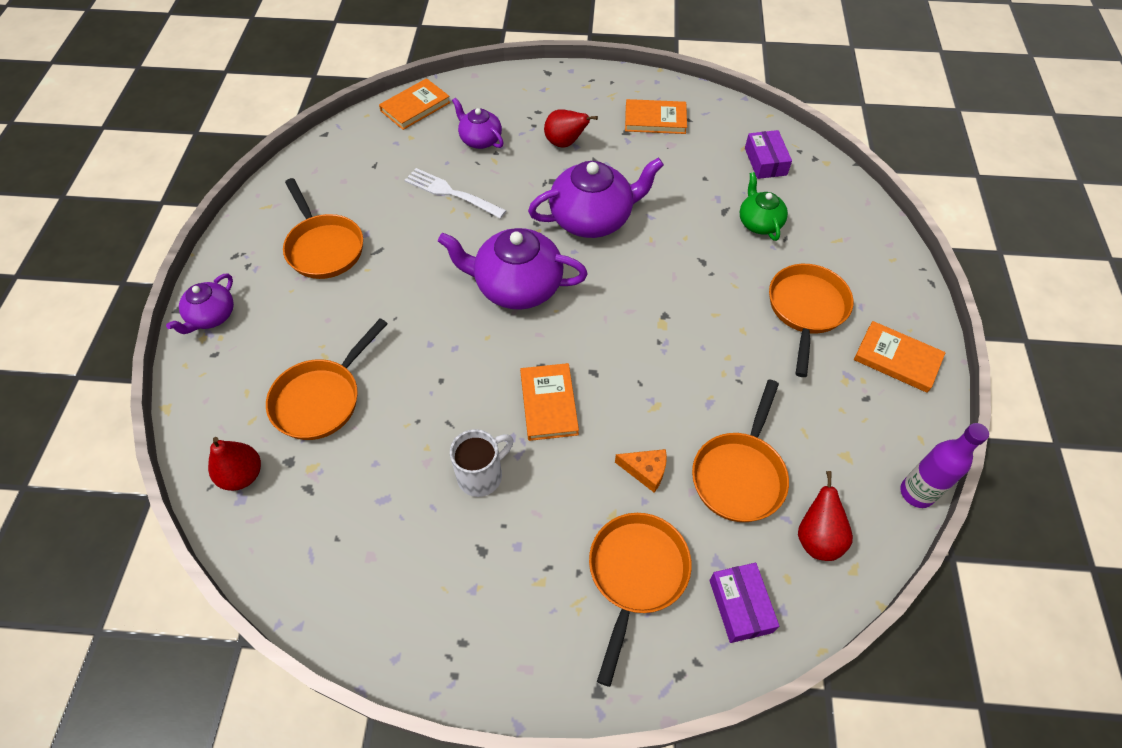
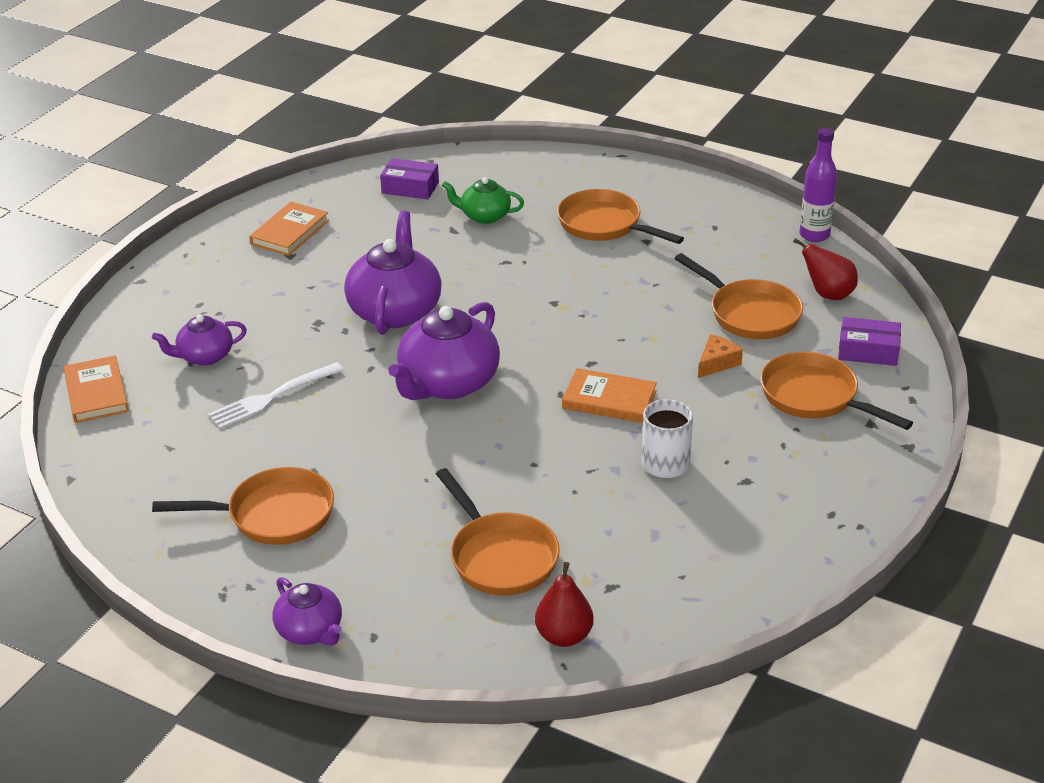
camera: 65 degrees left, 20 degrees down
(565, 143) = (268, 299): red pear -> none
(897, 359) = (686, 199): orange book -> none

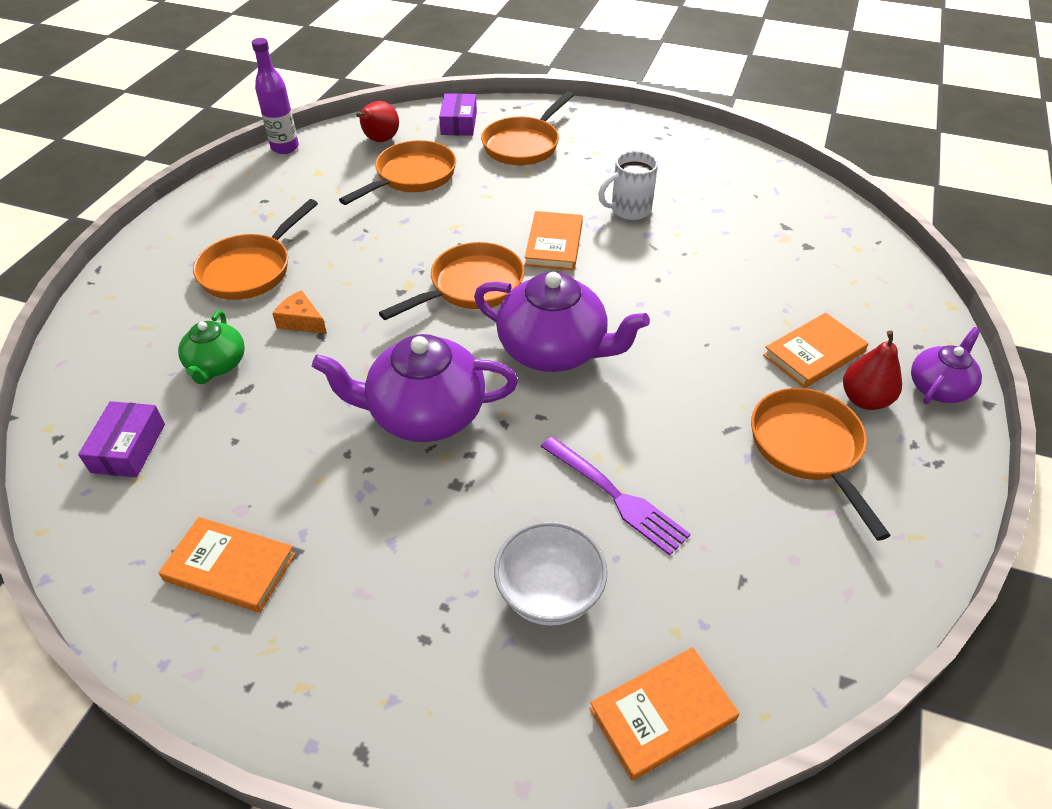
camera: 100 degrees left, 10 degrees up
(204, 356) = (549, 594): purple teapot -> white bowl
(272, 397) = (616, 497): white fork -> purple fork
(389, 551) = (814, 353): none -> orange book
(500, 556) = (784, 285): orange pan -> orange pan (471, 286)
(564, 636) = (850, 244): red pear -> red pear (864, 399)
(717, 363) = (487, 190): orange cheese -> orange cheese (301, 321)

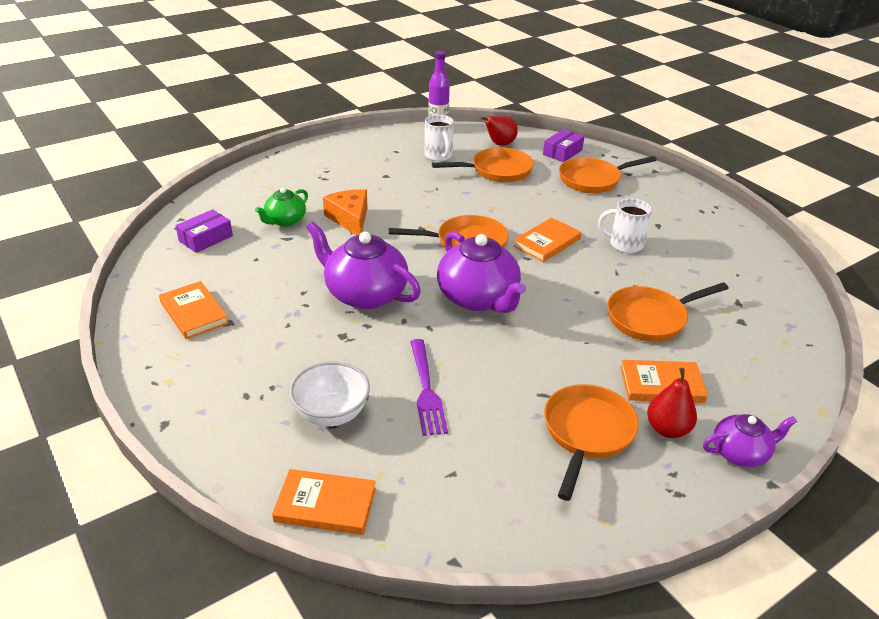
camera: 35 degrees right, 10 degrees down
(250, 270) = (351, 183): orange pan -> orange pan (650, 318)
(301, 321) = (350, 219): orange cheese -> orange cheese, size x1.58
(324, 185) = (438, 156): none -> white mug

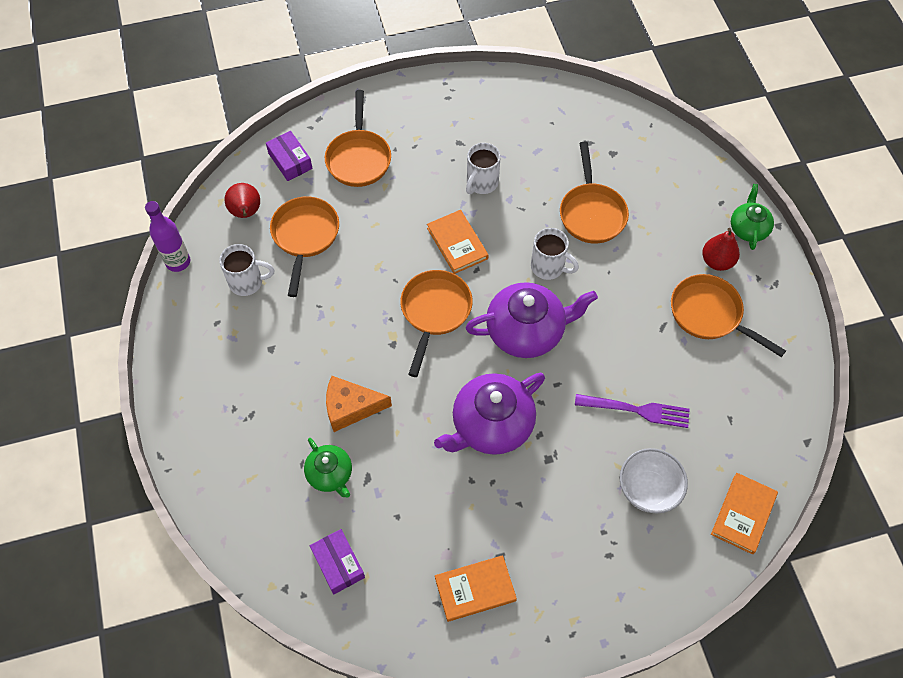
camera: 70 degrees left, 25 degrees up
(562, 300) = (548, 267): none -> white mug
(661, 385) = (671, 243): orange book -> none
(740, 453) = (748, 228): purple teapot -> green teapot

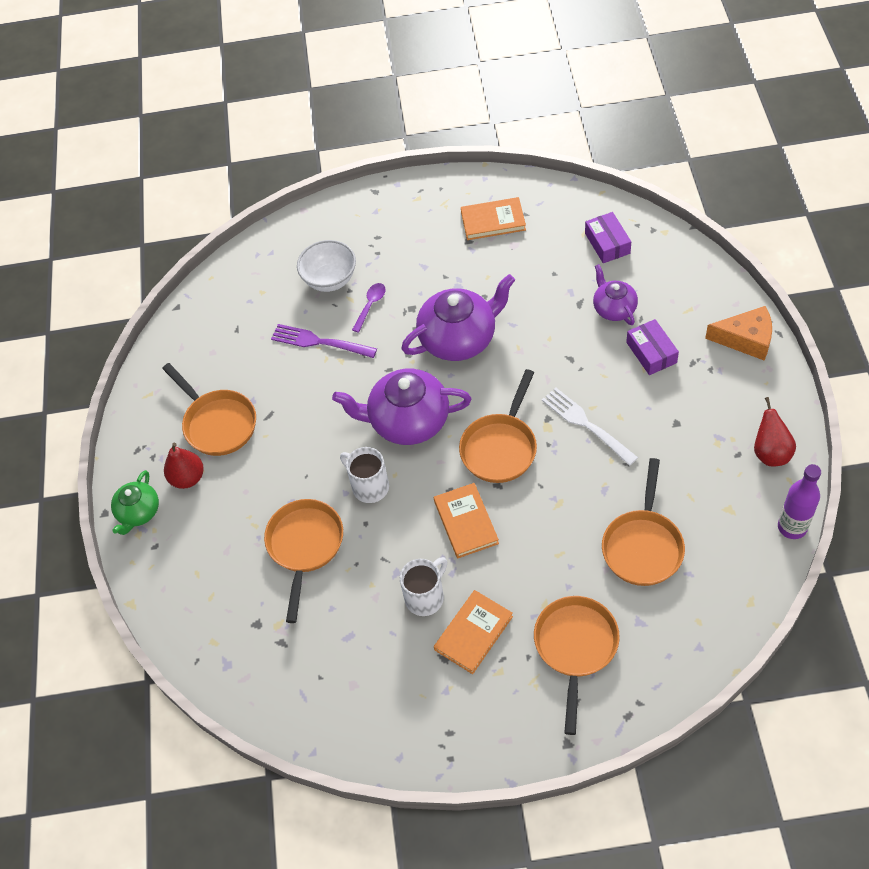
camera: 165 degrees left, 5 degrees down
(246, 213) = (716, 583): red pear -> red pear (770, 453)
(247, 282) = (707, 496): white mug -> none
(290, 161) = (664, 652): purple box -> purple box (651, 352)
(330, 474) = (614, 308): green teapot -> purple teapot
(351, 407) = (593, 362): orange cheese -> orange cheese (746, 339)
(356, 341) = (586, 424): none -> white fork
(594, 459) = (370, 305): none -> purple spoon
(743, 514) = (256, 258): orange book -> orange book (473, 633)

